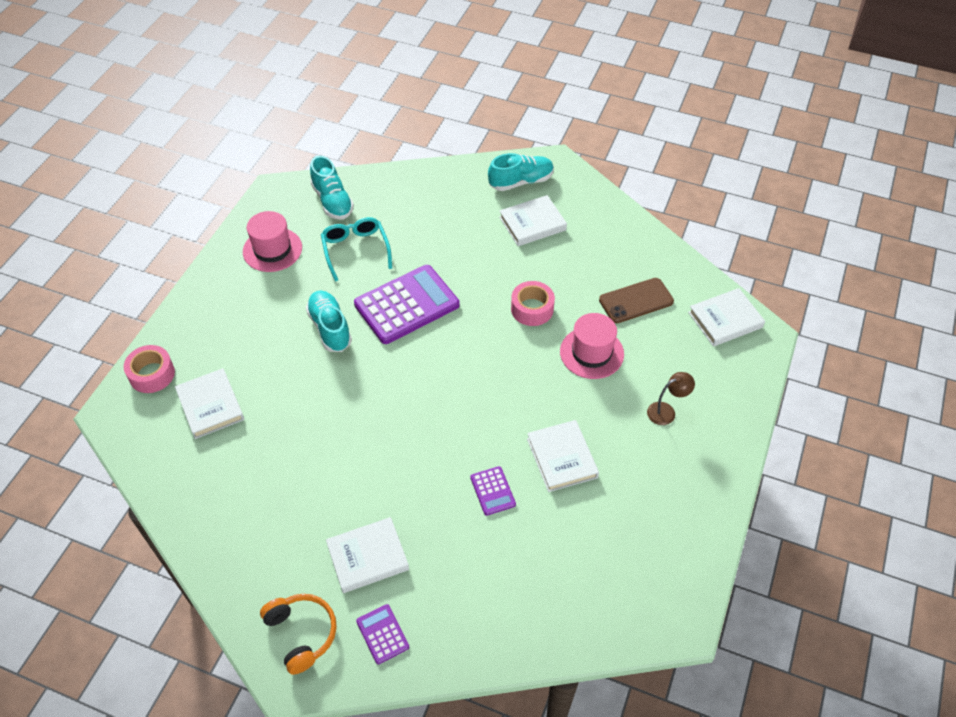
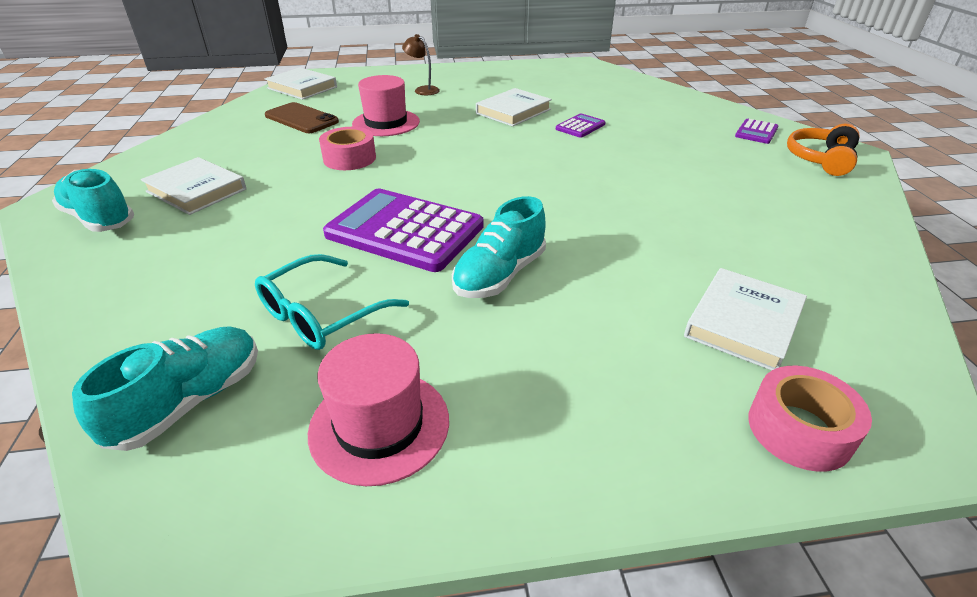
camera: 120 degrees left, 15 degrees down
(367, 557) = (718, 155): white book -> none

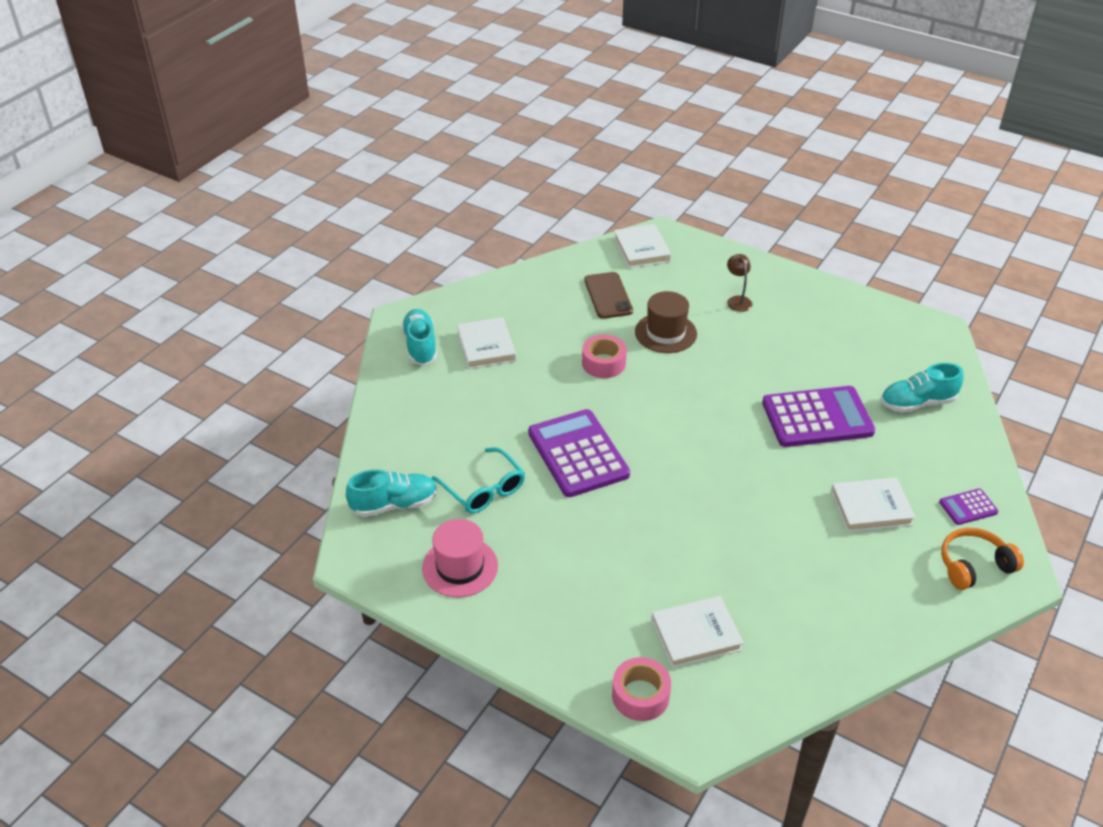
camera: 40 degrees right, 5 degrees up
(322, 314) = (483, 489): turquoise glasses -> turquoise glasses turned 120 degrees counterclockwise
(386, 123) = (665, 333): pink hat -> brown hat
(499, 275) = (598, 520): turquoise shoe -> turquoise shoe (917, 403)
(513, 111) = (783, 369): white book -> white book (871, 508)
(580, 126) = (817, 418): purple calculator -> purple calculator, size x2.17

